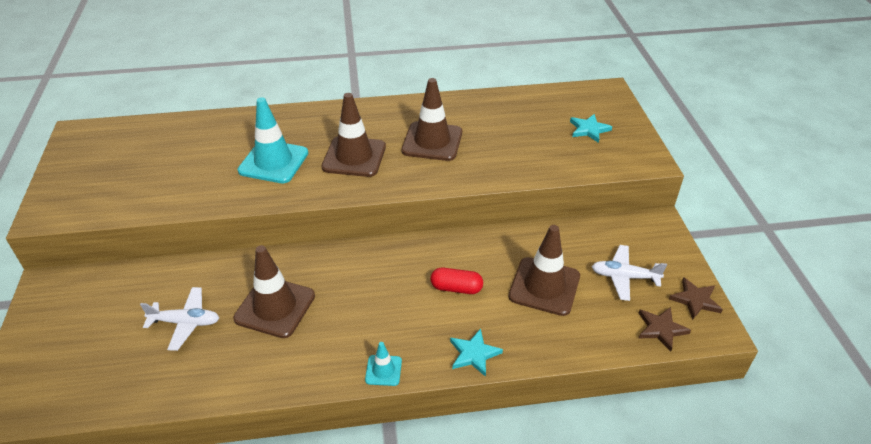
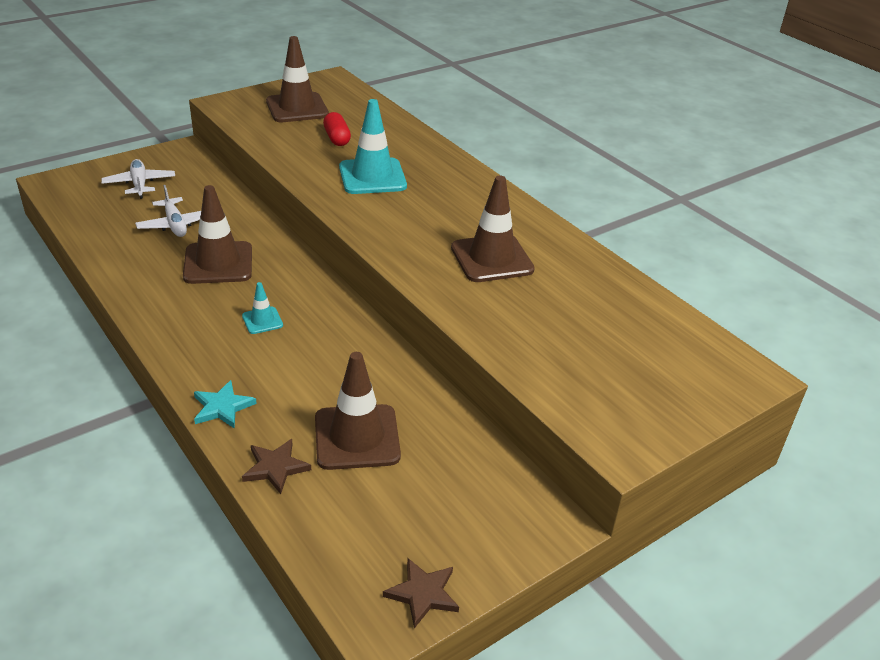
camera: 60 degrees right, 5 degrees down
(354, 157) = (419, 218): brown traffic cone -> brown traffic cone (297, 108)
(383, 370) = (172, 351): turquoise traffic cone -> turquoise traffic cone (262, 320)
(456, 288) = (311, 368): red capsule -> red capsule (337, 138)
(589, 129) = (638, 376): turquoise star -> none
(624, 277) = (420, 508): white plane -> white plane (139, 184)
(661, 329) = (346, 565): brown star -> brown star (275, 468)

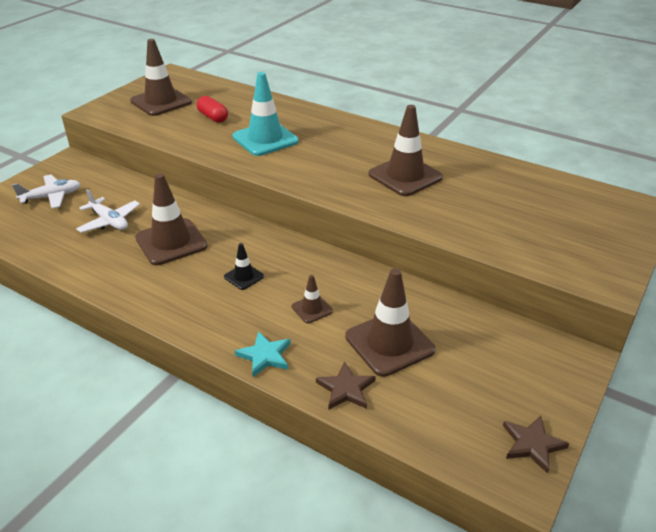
camera: 20 degrees left, 0 degrees up
(139, 184) = (52, 197): white plane -> white plane turned 105 degrees clockwise
(262, 320) = (244, 276): turquoise traffic cone -> black traffic cone
(305, 375) = (312, 309): none -> brown traffic cone

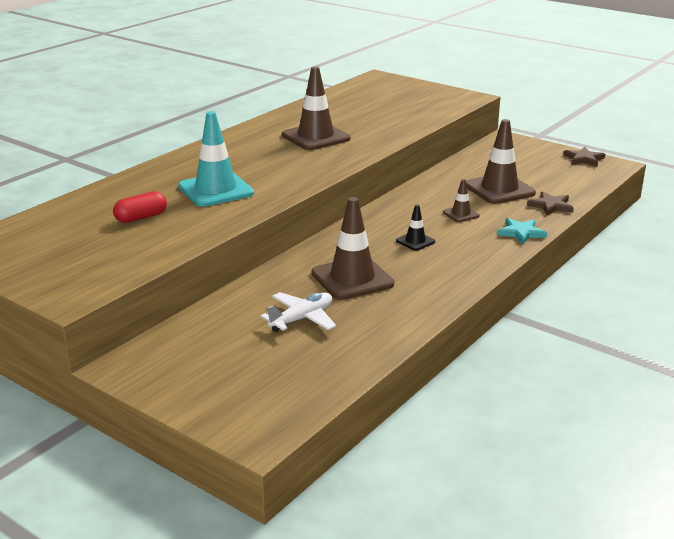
camera: 85 degrees left, 10 degrees down
(52, 197) = (228, 368): white plane -> none
(161, 102) = (69, 251): brown traffic cone -> none

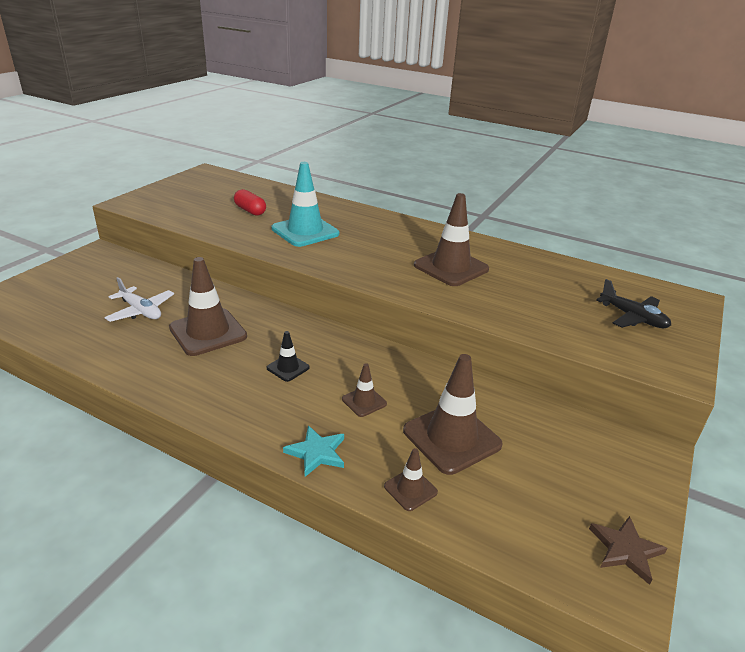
camera: 80 degrees right, 5 degrees up
(403, 95) = (633, 317): none -> black plane
(551, 206) = (410, 489): brown star -> brown traffic cone

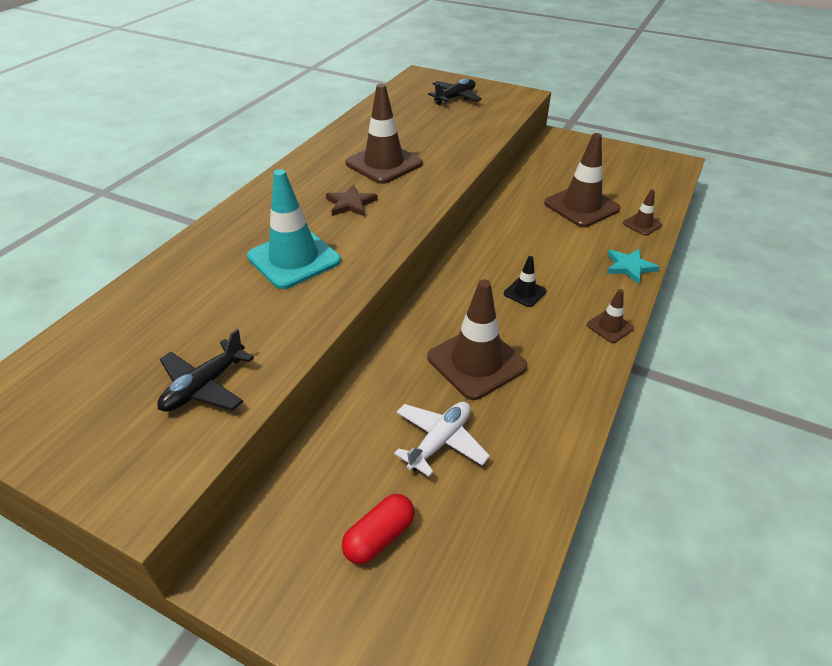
camera: 90 degrees left, 10 degrees up
(192, 211) = (204, 386): none -> black plane
(250, 211) = (212, 318): red capsule -> red capsule (379, 537)
(364, 401) = (557, 246): brown traffic cone -> brown traffic cone (610, 326)
(625, 550) = (645, 157): brown star -> brown star (350, 204)

